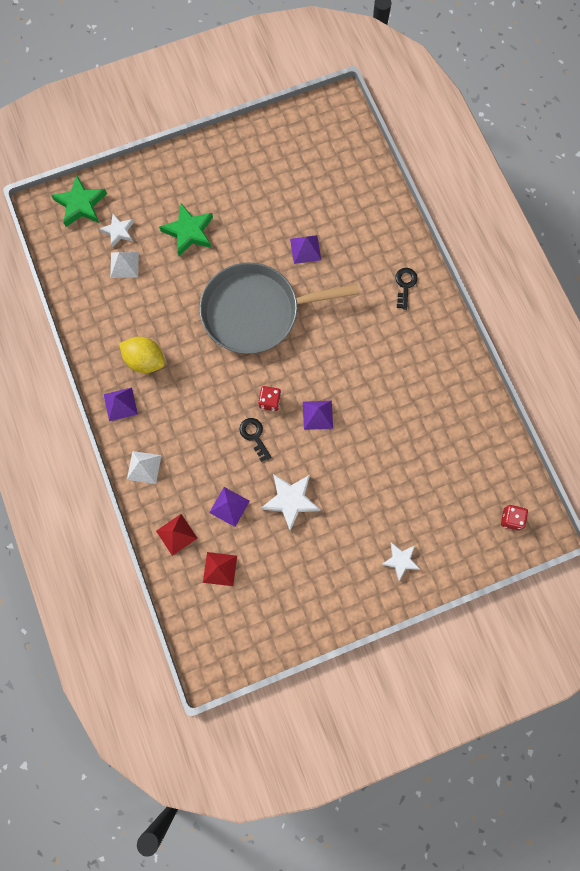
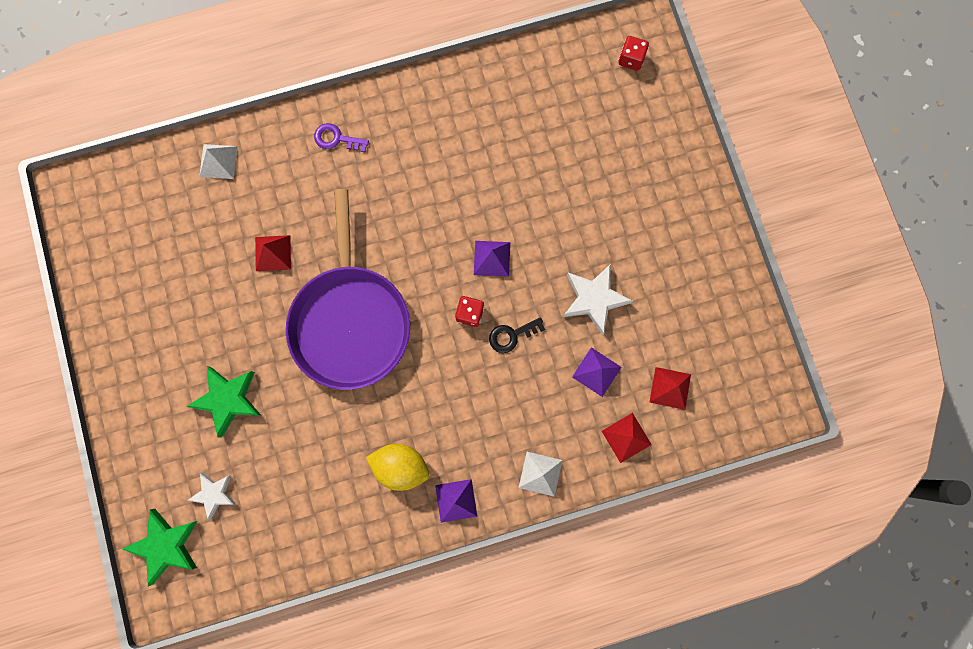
camera: 85 degrees left, 5 degrees up
(124, 264) = (263, 488): white pyramid -> white pyramid (218, 161)
(145, 360) = (401, 466): yellow lemon -> yellow lemon turned 75 degrees clockwise
(255, 312) = (351, 322): grey pan -> purple pan
(305, 249) = (273, 253): purple pyramid -> red pyramid
(400, 560) = (671, 183): white star -> none
(405, 285) = (336, 139): black key -> purple key

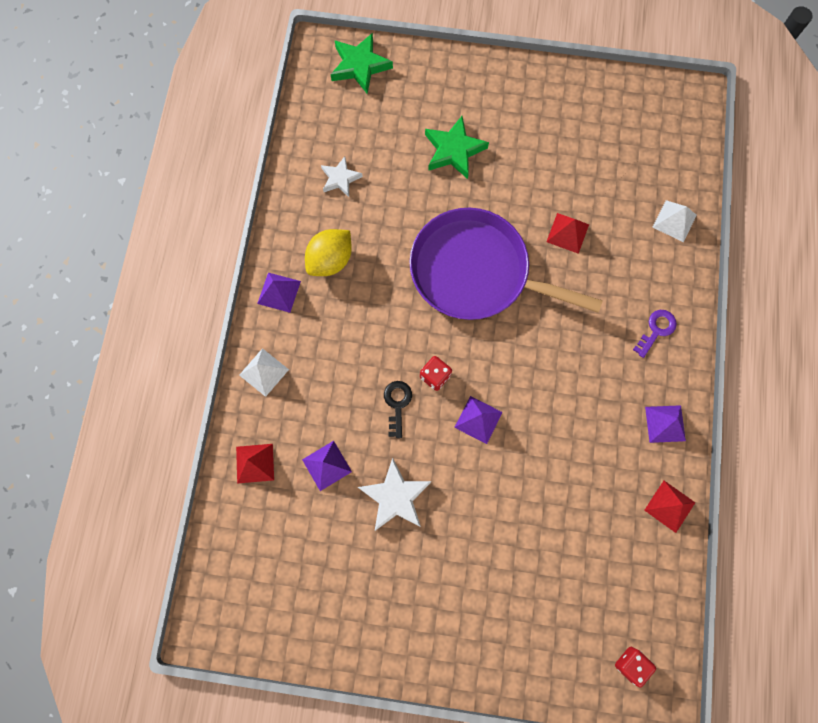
camera: 115 degrees right, 5 degrees down
(214, 494) = (381, 113): white star -> white star (340, 179)
(421, 101) = (665, 424): none -> purple pyramid
(670, 388) = (278, 527): red pyramid -> red pyramid (669, 506)

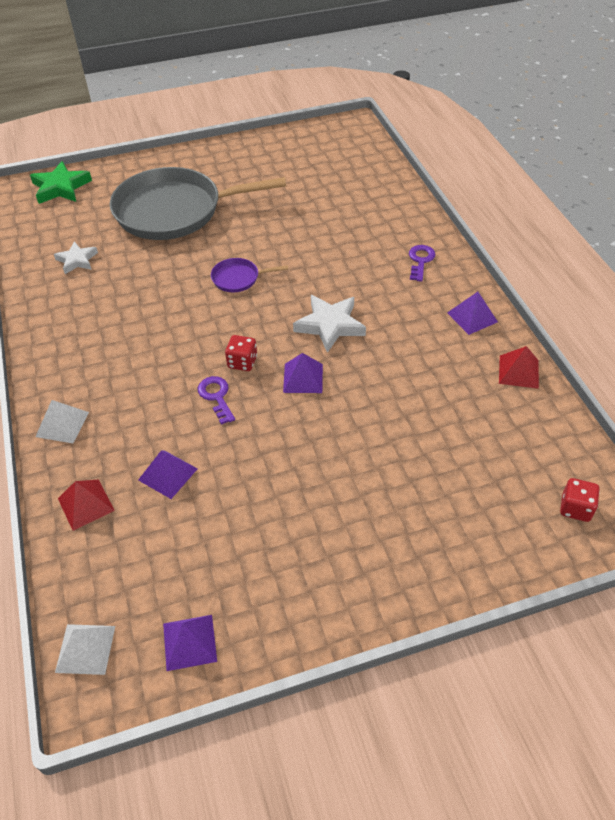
camera: 25 degrees left, 25 degrees down
(279, 292) = (51, 357): purple pyramid -> purple pyramid (189, 642)
(330, 260) = (94, 317): yellow lemon -> none
(395, 497) = (255, 471): white star -> white star (330, 325)
(397, 404) = (216, 397): black key -> purple key
(454, 150) = (174, 211): green star -> grey pan
(475, 272) = (238, 278): purple pan -> purple pan, size x0.41
(567, 233) = (304, 228): red pyramid -> none
(674, 221) = (387, 193): white pyramid -> white pyramid (85, 648)

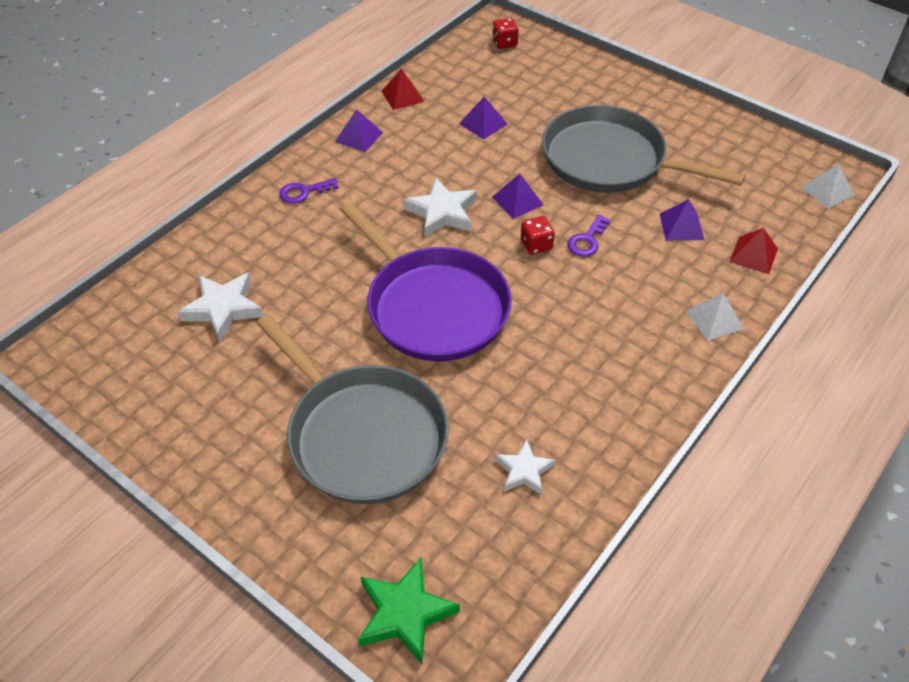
camera: 125 degrees left, 0 degrees up
(189, 642) = (767, 151): purple pyramid -> purple pyramid (483, 123)
(238, 278) = (433, 307): purple pan -> purple pan, size x2.46
(298, 477) = (609, 160): none -> grey pan
(330, 191) = (223, 308): none -> white star

